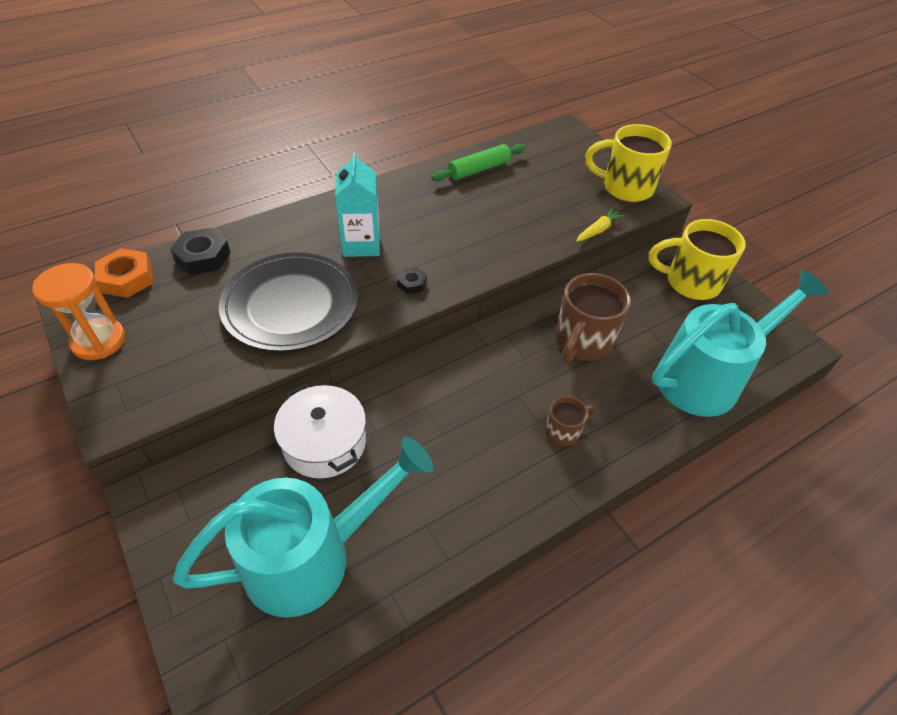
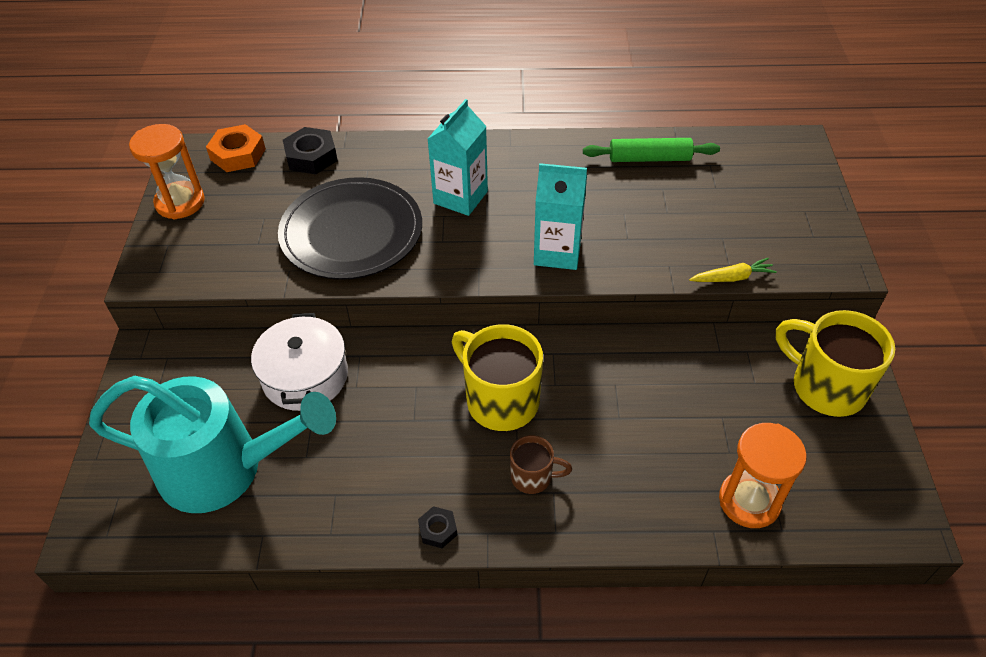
camera: 35 degrees right, 0 degrees up
(412, 283) = (478, 257): black nut -> black nut (438, 529)
(468, 257) = (557, 252): none -> turquoise carton
(582, 342) = (631, 396): brown mug -> none
(625, 188) = (812, 240): yellow mug -> yellow mug (500, 400)
(708, 377) = (749, 501): turquoise watering can -> orange hourglass

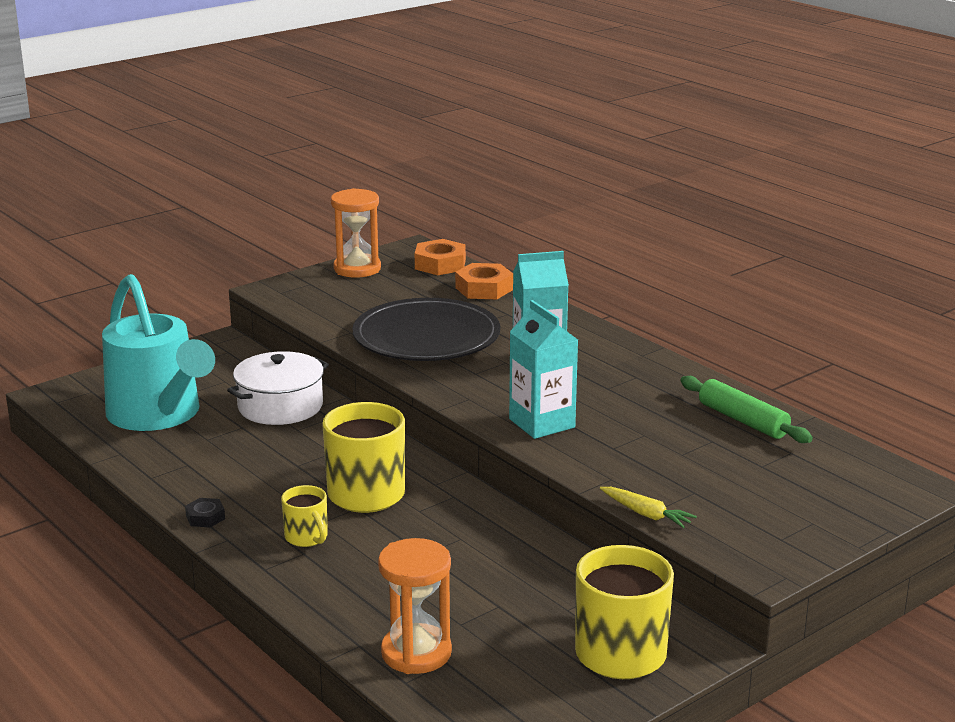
camera: 50 degrees right, 25 degrees down
(311, 157) = (484, 289): black nut -> orange nut
(533, 477) = (307, 538): brown mug -> yellow mug

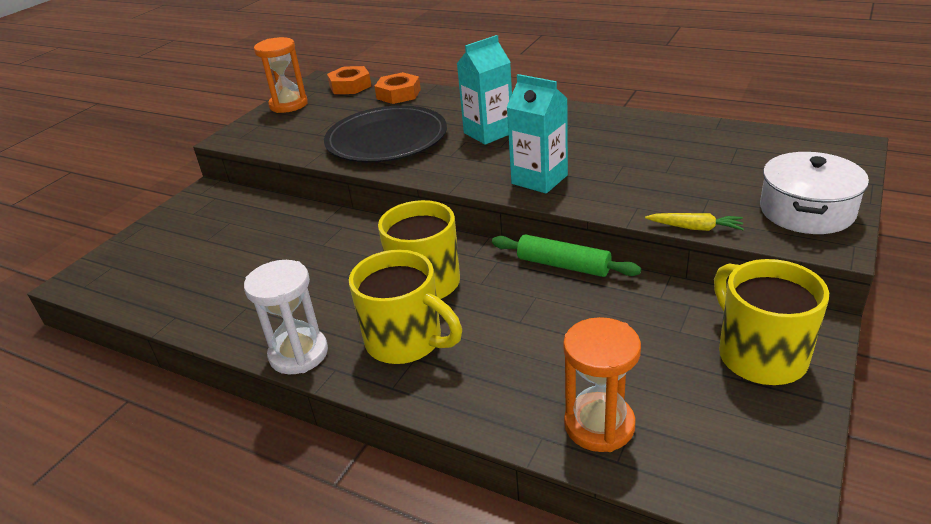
camera: 20 degrees left, 10 degrees up
(159, 415) = (190, 270): turquoise watering can -> none
(205, 517) = (298, 354): black nut -> white hourglass
(280, 406) = (293, 229): white pot -> white pot (807, 211)
(307, 538) = (407, 342): yellow mug -> yellow mug, size x1.89
(743, 420) = (678, 134): green rolling pin -> green rolling pin (563, 265)

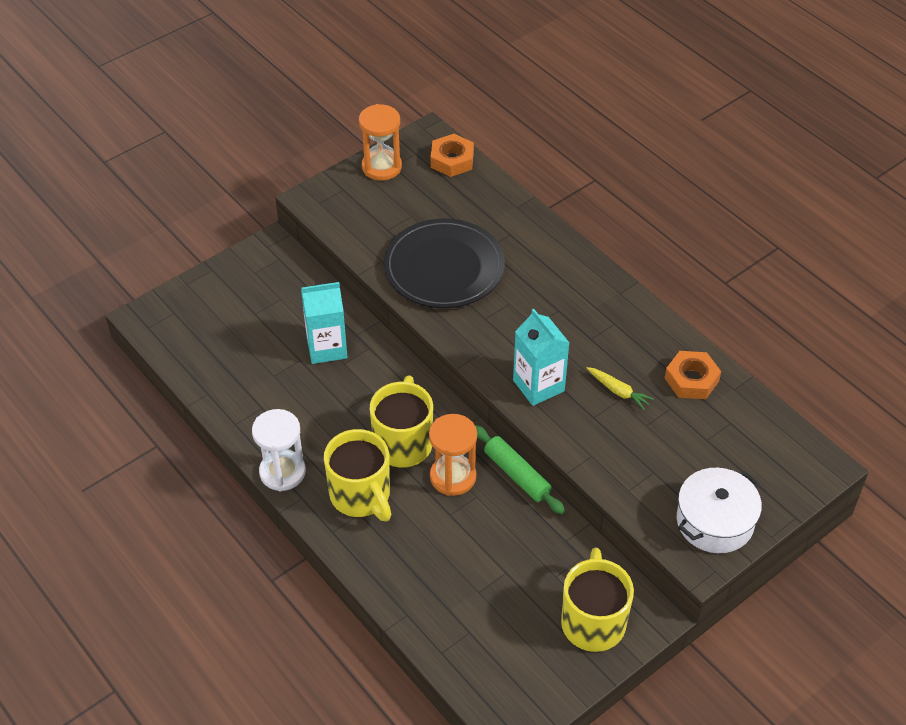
camera: 20 degrees right, 15 degrees up
(398, 94) = (490, 197): orange nut -> orange nut (691, 379)
(488, 133) = (536, 300): turquoise carton -> turquoise carton (327, 348)
(599, 425) = (448, 623): orange hourglass -> orange hourglass (453, 477)
(695, 228) = (616, 498): yellow carrot -> yellow carrot (618, 391)

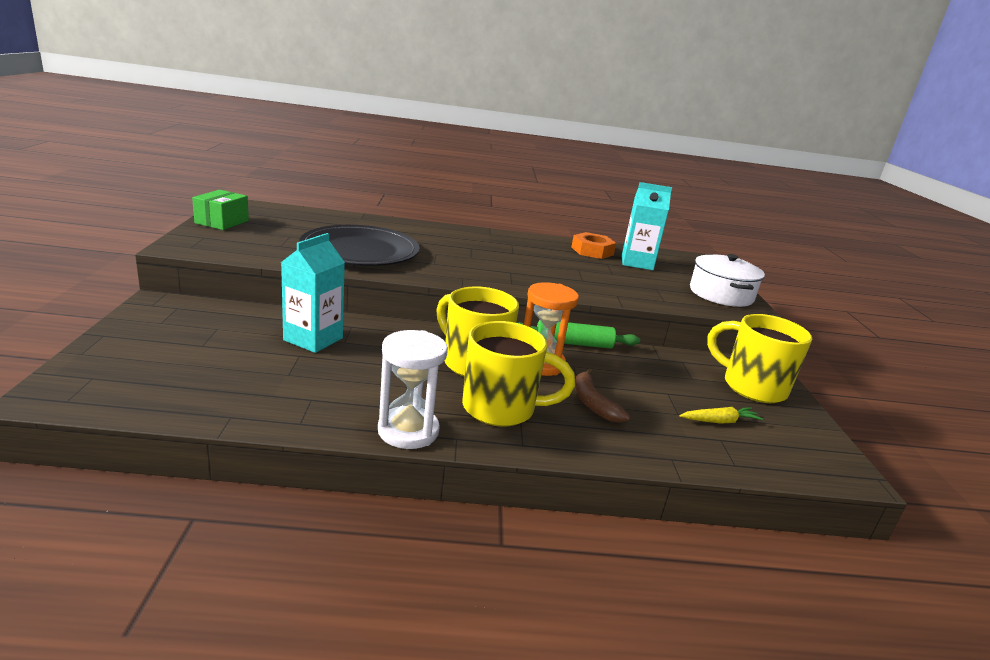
camera: 55 degrees left, 25 degrees down
(381, 167) = (222, 222): orange hourglass -> green box
(430, 537) = (593, 403): none -> brown banana
(452, 160) = (276, 210): orange nut -> none
(538, 386) = (527, 279): turquoise carton -> turquoise carton (637, 263)
(618, 391) = (571, 266): yellow carrot -> yellow carrot (719, 421)

